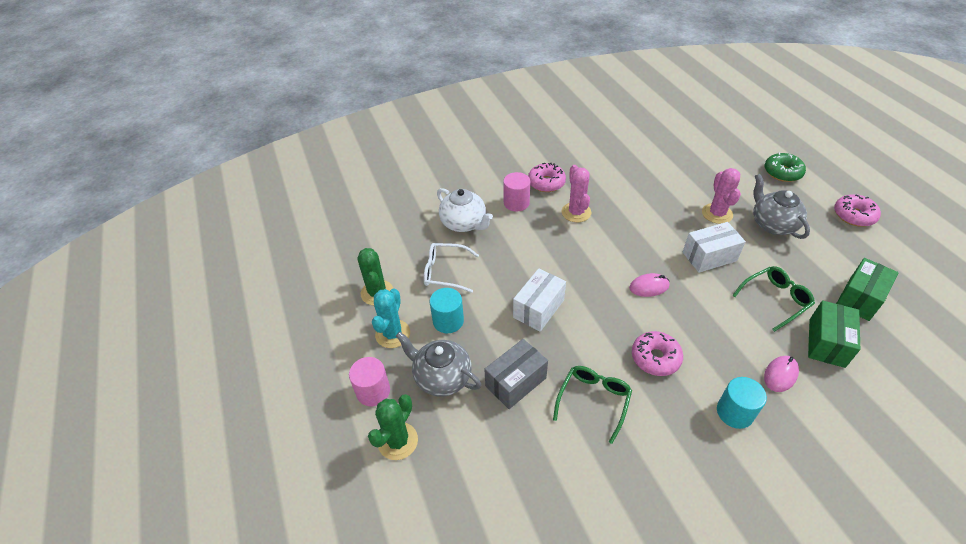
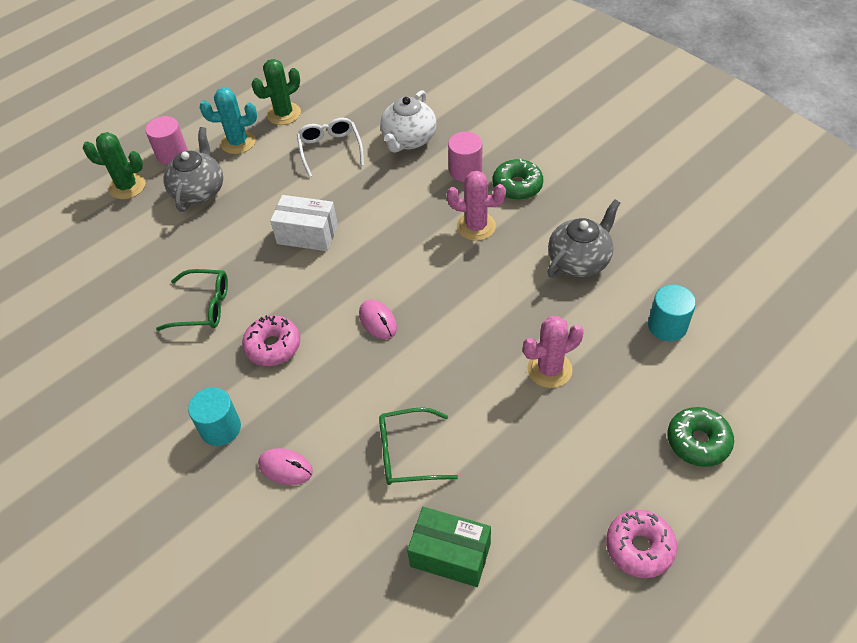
camera: 70 degrees right, 5 degrees up
(448, 321) = (266, 173): turquoise cylinder -> turquoise cylinder (667, 326)
(515, 382) = (209, 243): grey box -> none
(546, 183) = (517, 186): pink donut -> green donut
(576, 212) = (476, 226): pink cactus -> pink cactus turned 45 degrees clockwise
(709, 256) = (457, 372): white box -> none
(772, 224) = (560, 438): grey teapot -> grey teapot (579, 261)
(775, 300) = (407, 453): green glasses -> green glasses turned 135 degrees clockwise
(826, 343) = (353, 515): green box -> none

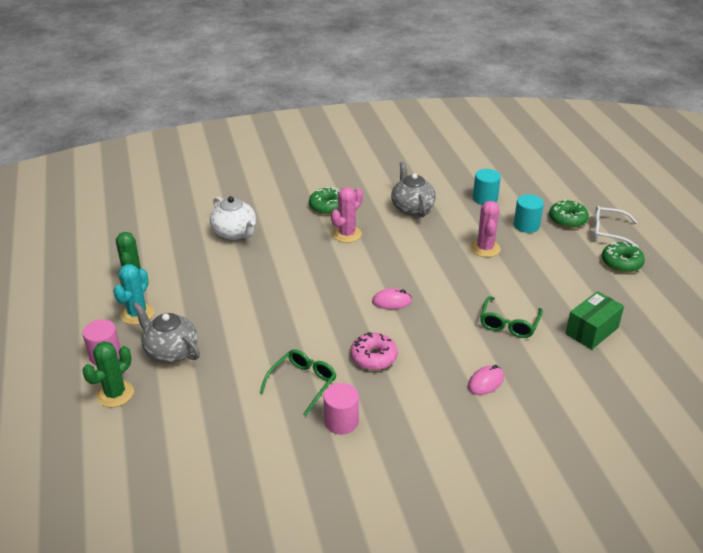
camera: 65 degrees left, 15 degrees down
(220, 428) = (429, 405): turquoise cylinder -> turquoise cylinder (526, 225)
(307, 234) = (280, 308): white box -> none
(330, 149) = (202, 270): white glasses -> white glasses (608, 232)
(465, 170) = (292, 221): pink cylinder -> pink cylinder (341, 421)
(639, 547) = (621, 263): pink donut -> green donut

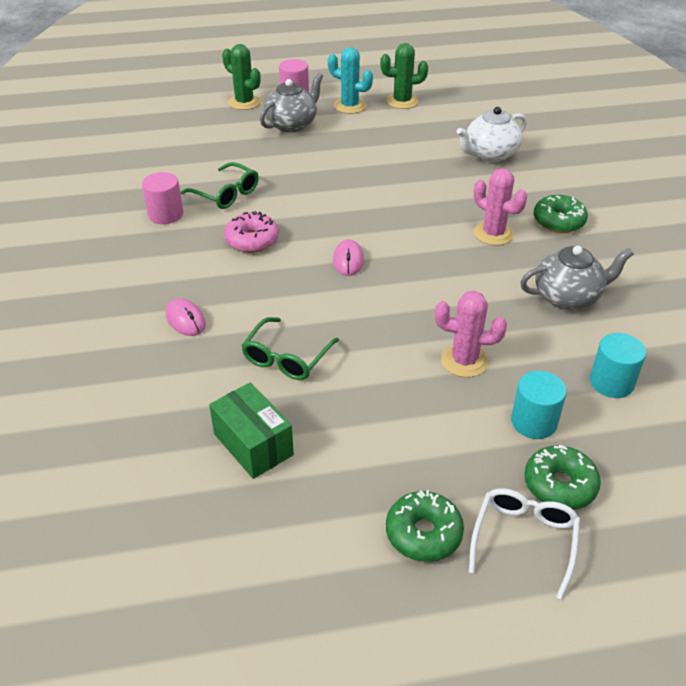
camera: 95 degrees right, 5 degrees up
(509, 324) = (286, 358): green glasses -> green glasses turned 90 degrees counterclockwise

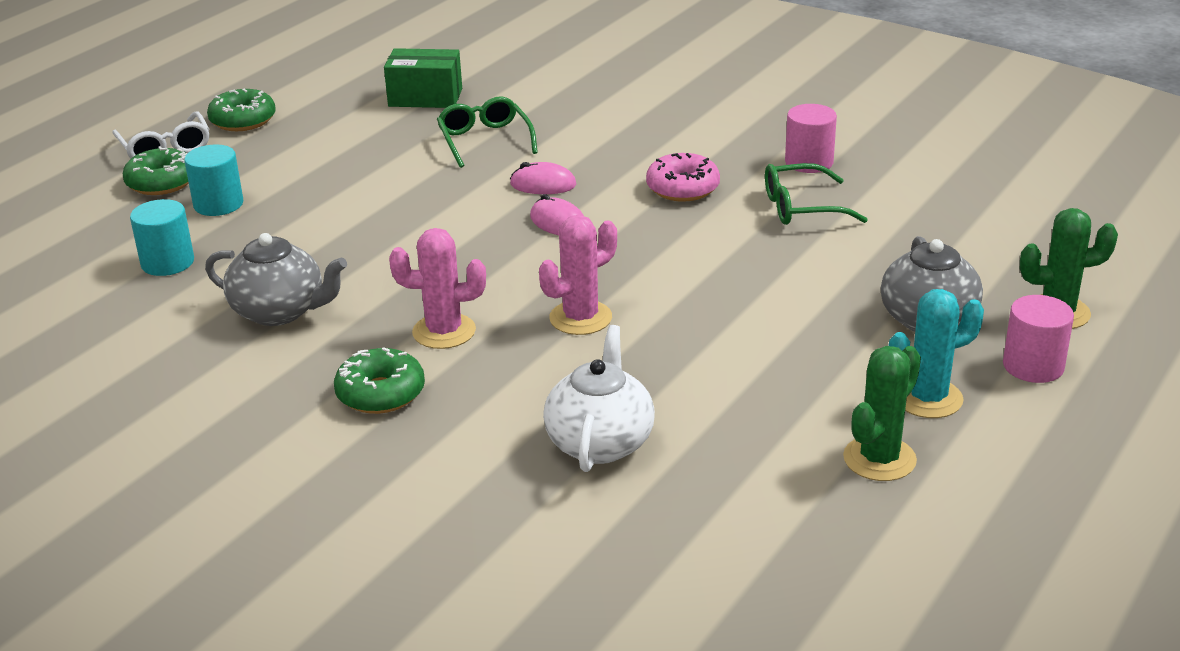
camera: 135 degrees right, 10 degrees down
(185, 320) = (611, 118): pink mouse -> pink mouse (543, 184)
(464, 361) = (328, 211): pink cactus -> pink cactus (580, 318)
(568, 297) = (280, 311): grey teapot -> grey teapot turned 105 degrees counterclockwise

